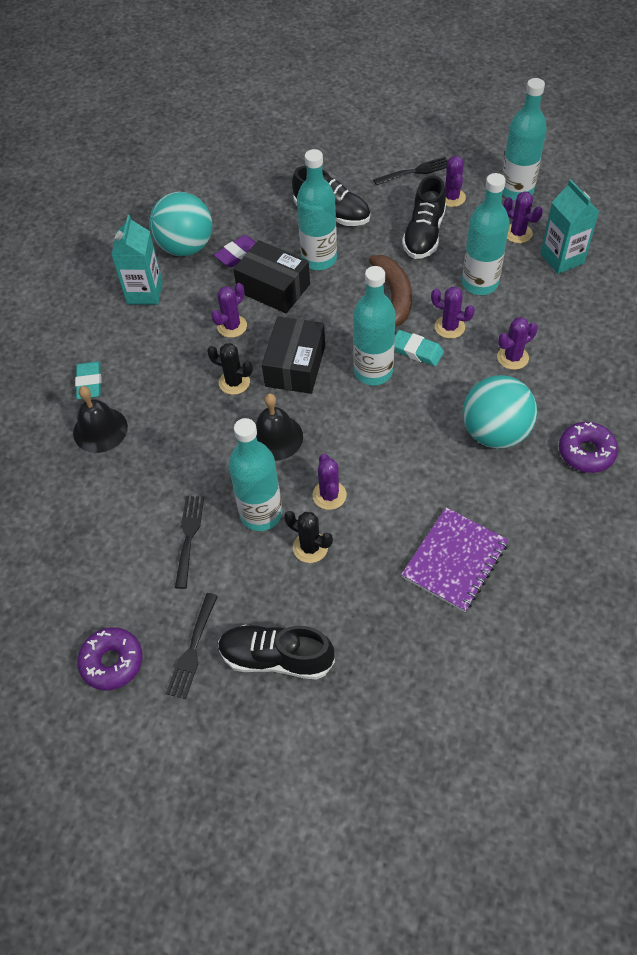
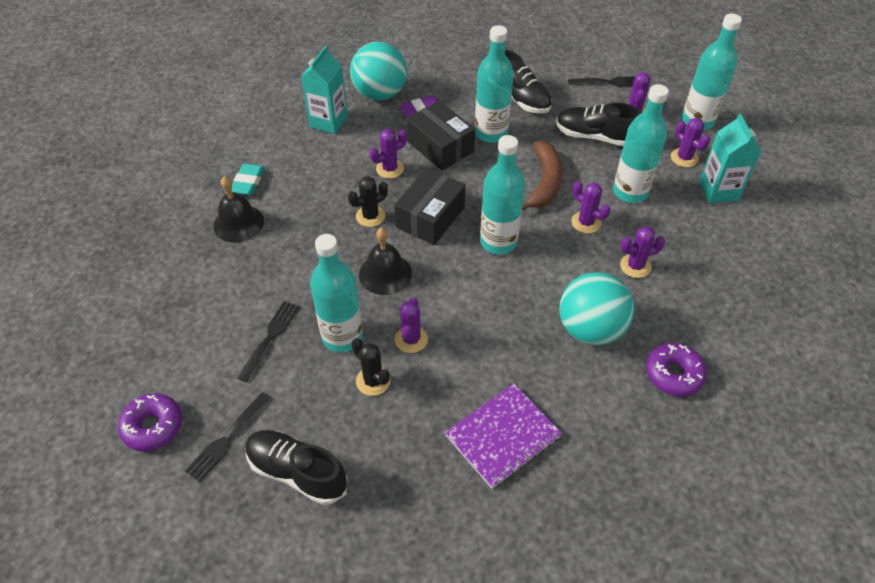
camera: 15 degrees right, 5 degrees down
(234, 382) = (370, 216): black cactus -> black cactus turned 75 degrees counterclockwise
(416, 351) = (546, 235): turquoise eraser -> none
(424, 234) = (595, 136): black shoe -> black shoe turned 75 degrees clockwise

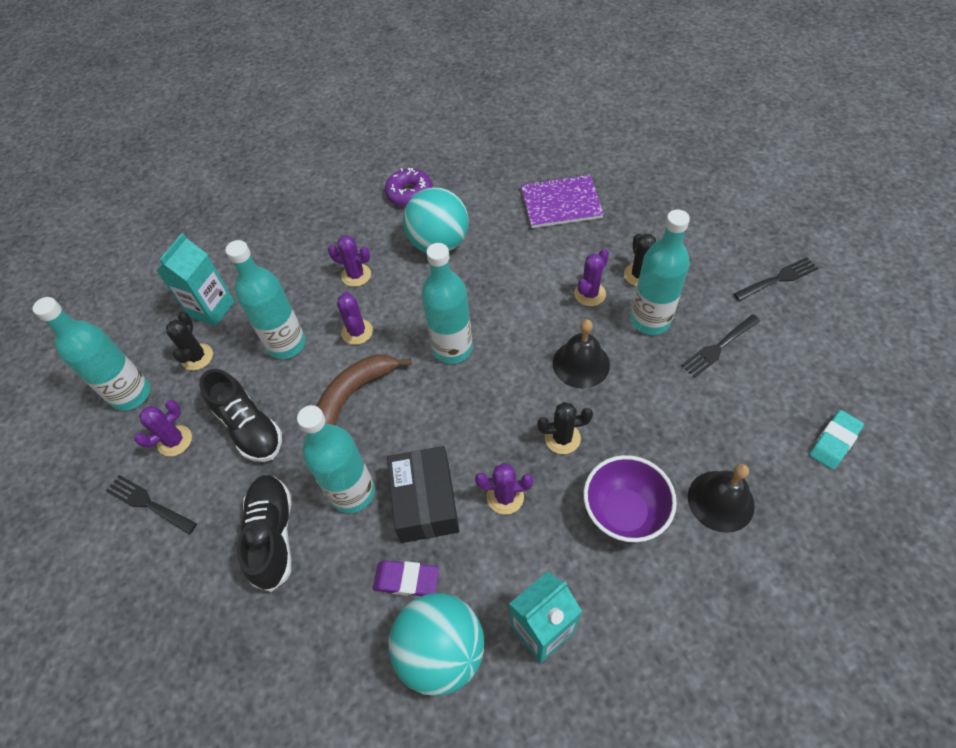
camera: 145 degrees left, 5 degrees up
(153, 426) = (844, 312): purple donut -> none
(248, 182) = (692, 564): turquoise eraser -> turquoise eraser (834, 441)
(297, 472) = (725, 237): black shoe -> none
(304, 191) = (623, 513): none -> purple bowl
(430, 217) = (499, 407): black box -> none
(684, 158) = (197, 357): purple cactus -> black cactus

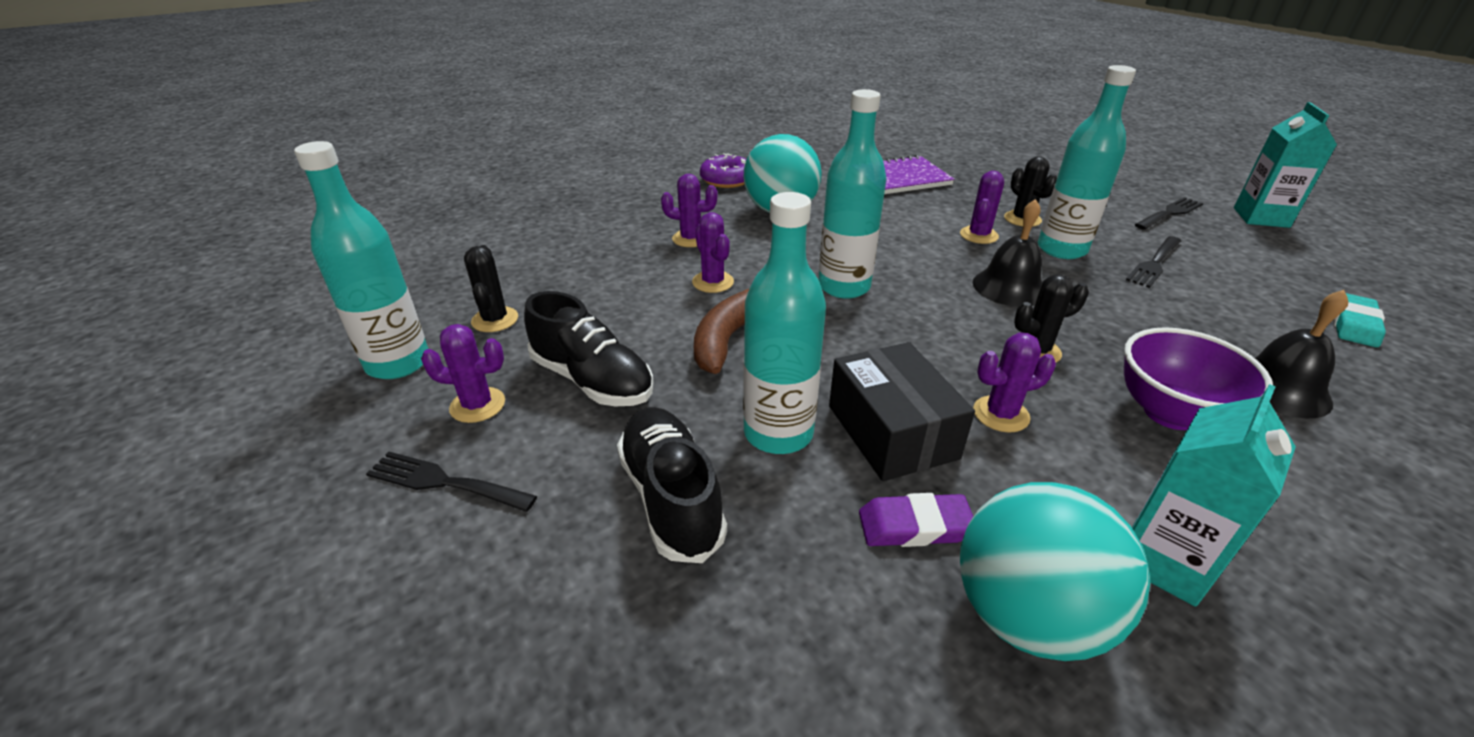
camera: 15 degrees left, 20 degrees down
(175, 441) = (477, 405): purple cactus -> purple cactus turned 60 degrees clockwise
(212, 309) = (506, 277): turquoise carton -> turquoise carton (1261, 217)
(286, 344) = (621, 299): turquoise bottle -> none

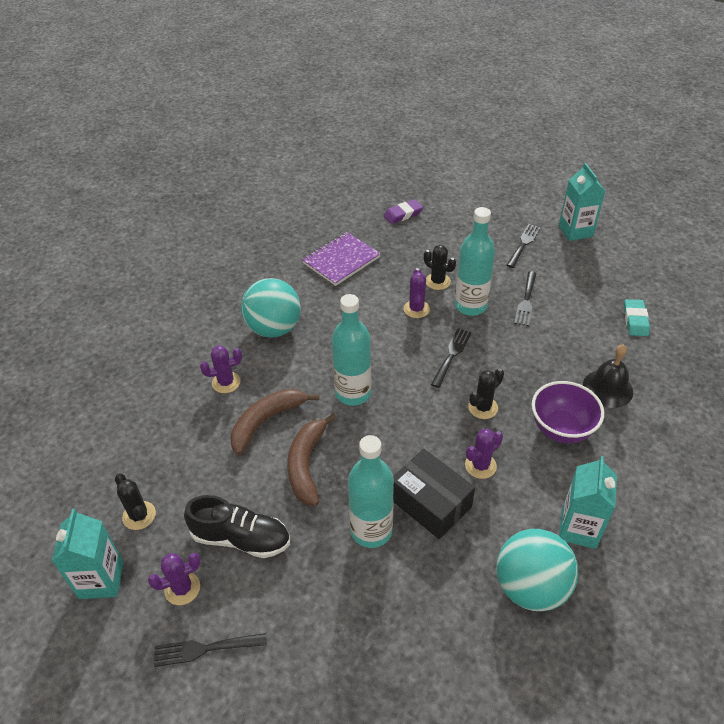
camera: 25 degrees left, 10 degrees up
(398, 363) = (101, 580): turquoise bottle -> turquoise carton
(671, 497) = (337, 599): black shoe -> none
(713, 282) = (266, 421): purple cactus -> brown banana
(727, 180) = (215, 304): purple donut -> none
(914, 526) = (465, 560): purple eraser -> purple eraser (403, 214)
(1009, 287) = (451, 355): black bell -> black fork

